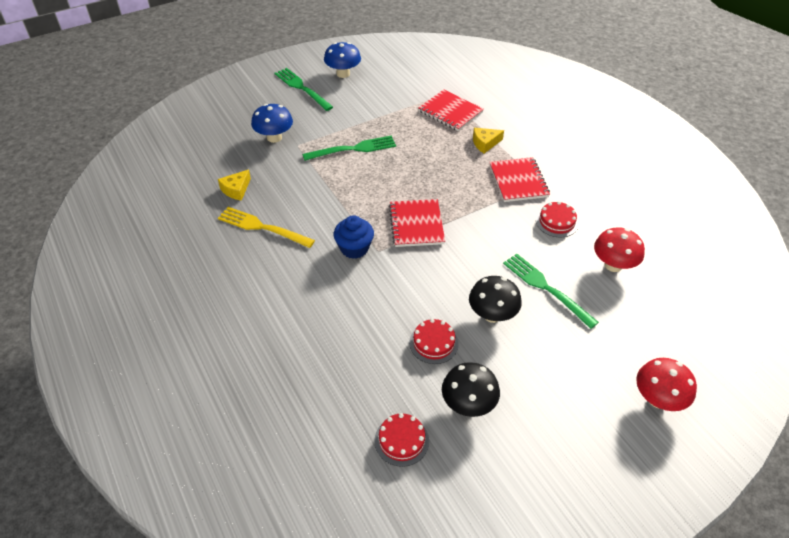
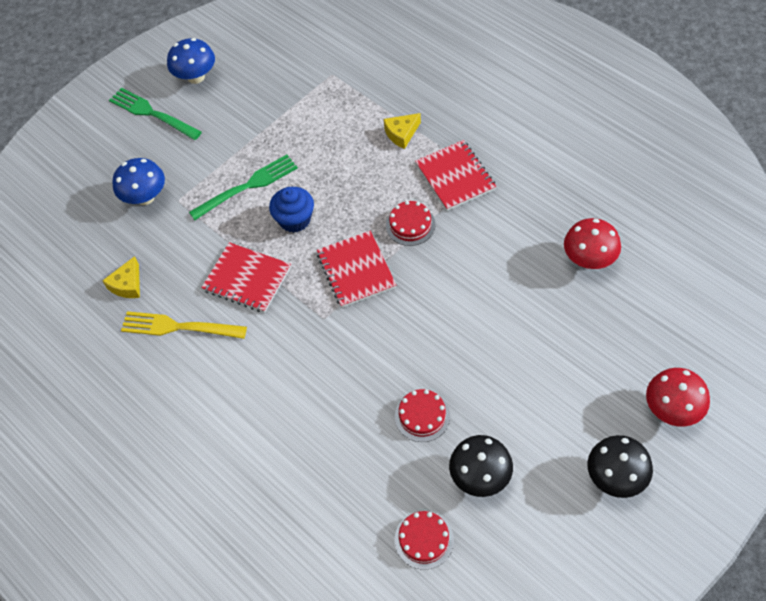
camera: 10 degrees left, 10 degrees up
(354, 248) = (295, 323): blue cupcake -> blue cupcake (295, 220)
(450, 112) = (347, 99): red notebook -> red notebook (247, 279)
(492, 315) = (475, 362): black mushroom -> black mushroom (615, 477)
(546, 288) = (524, 311): green fork -> none
(557, 222) = (513, 220): red cake -> red cake (410, 225)

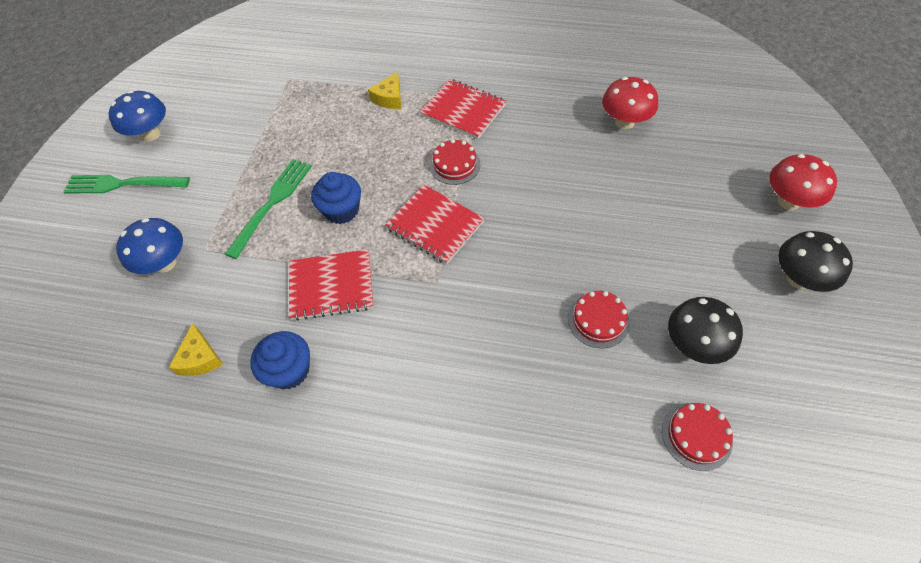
camera: 35 degrees left, 0 degrees up
(179, 327) = (289, 370): yellow fork -> blue cupcake

